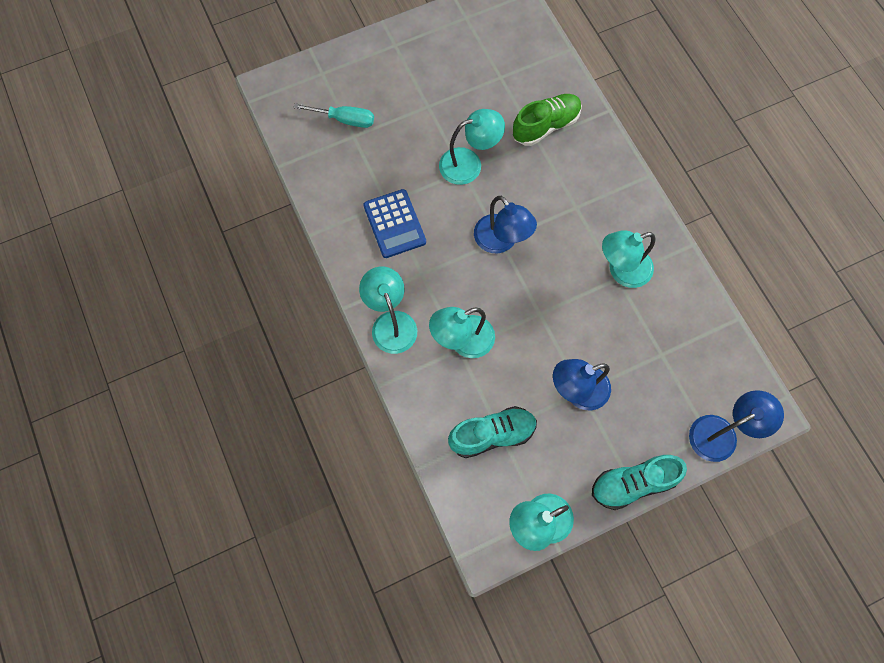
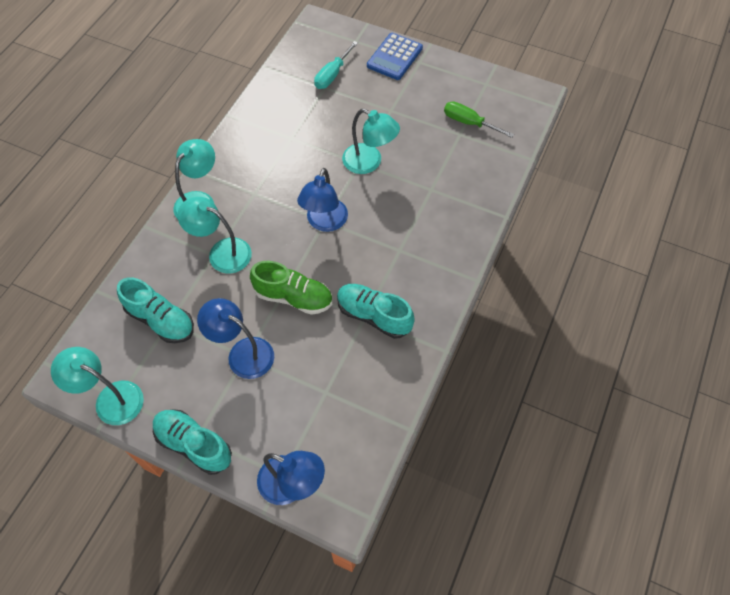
camera: 50 degrees right, 10 degrees down
(344, 119) = (332, 75): turquoise screwdriver -> turquoise screwdriver turned 60 degrees clockwise
(394, 224) = (279, 153): blue calculator -> blue calculator (394, 57)
(495, 61) = (469, 123): none -> green screwdriver
(545, 126) = (448, 186): green shoe -> green shoe (293, 297)
(621, 271) = (374, 316): turquoise lamp -> turquoise shoe

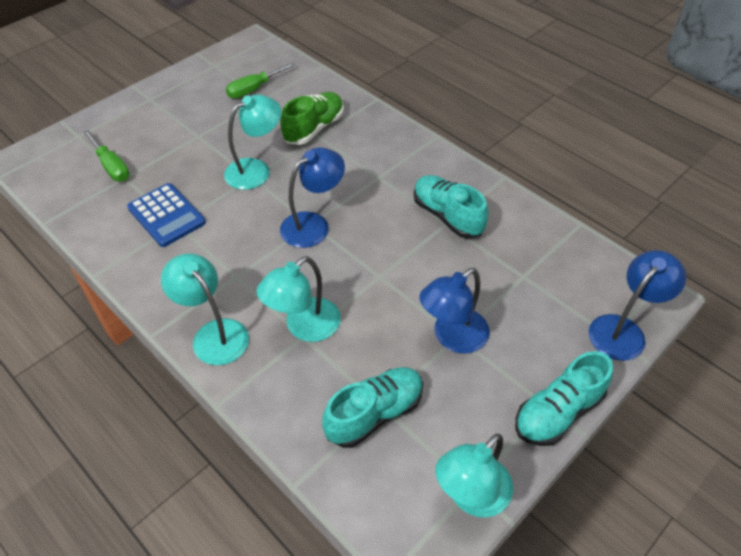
camera: 70 degrees left, 10 degrees down
(293, 297) = (398, 274): green shoe -> green shoe (314, 129)
(324, 222) = (313, 224): blue lamp -> blue lamp turned 75 degrees counterclockwise
(332, 75) = (111, 166): turquoise screwdriver -> green screwdriver
(374, 316) = (447, 216): turquoise shoe -> turquoise shoe turned 90 degrees clockwise
(394, 57) = (128, 114): blue calculator -> blue calculator (166, 215)

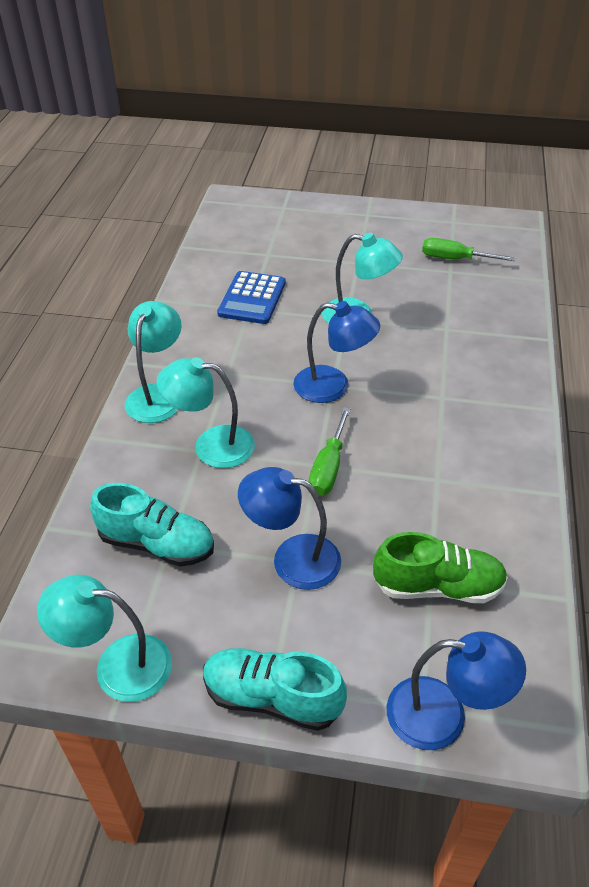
camera: 55 degrees right, 5 degrees down
(111, 166) = (271, 241): green screwdriver -> green screwdriver (328, 467)
(314, 129) = (452, 321): green shoe -> green shoe (437, 586)
(447, 216) = (448, 475): turquoise shoe -> none

